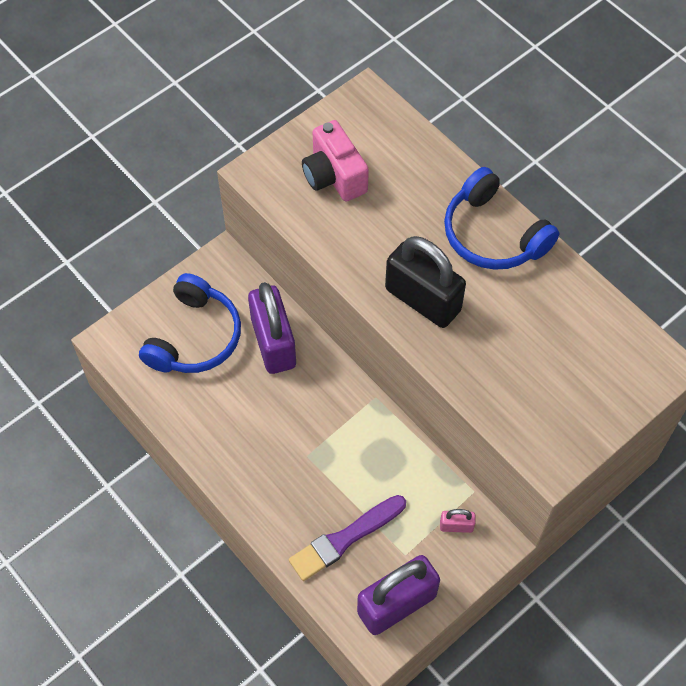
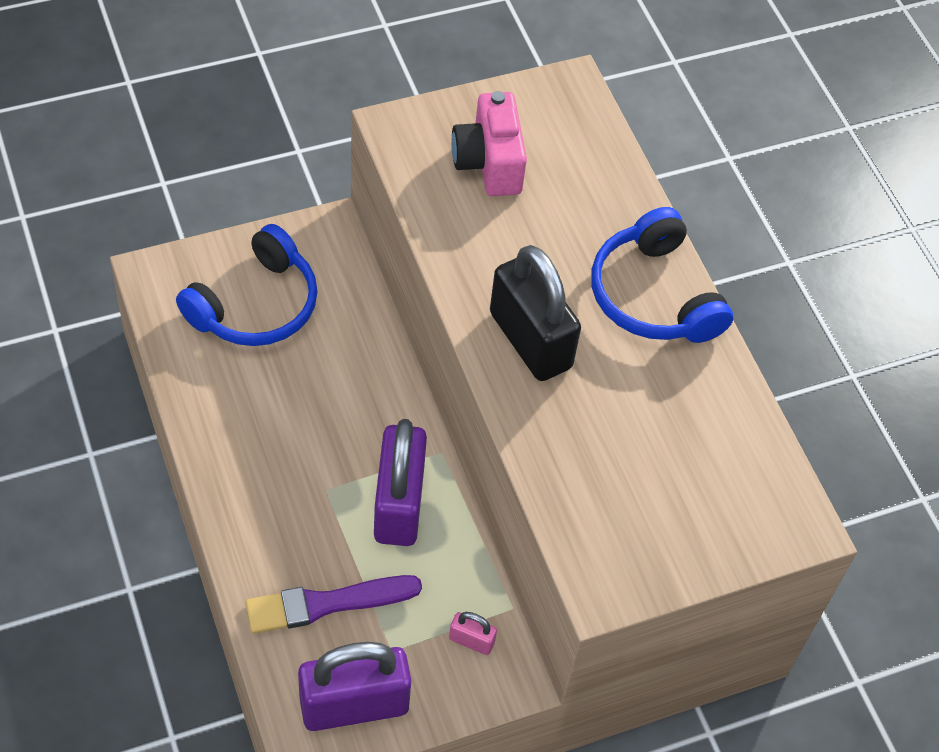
camera: 15 degrees right, 5 degrees down
(273, 343) = (346, 345): purple padlock -> purple padlock (398, 504)

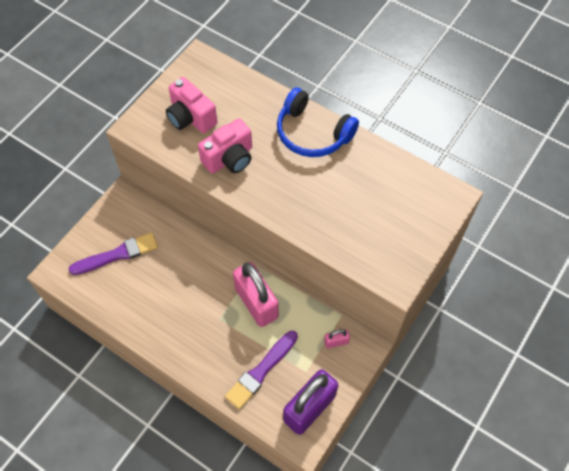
camera: 30 degrees left, 5 degrees up
(256, 305) = (117, 254): blue headphones -> purple brush
(398, 504) = (256, 302): purple padlock -> pink padlock
(497, 255) = (229, 158): none -> pink camera
(530, 340) = (276, 189): black padlock -> none

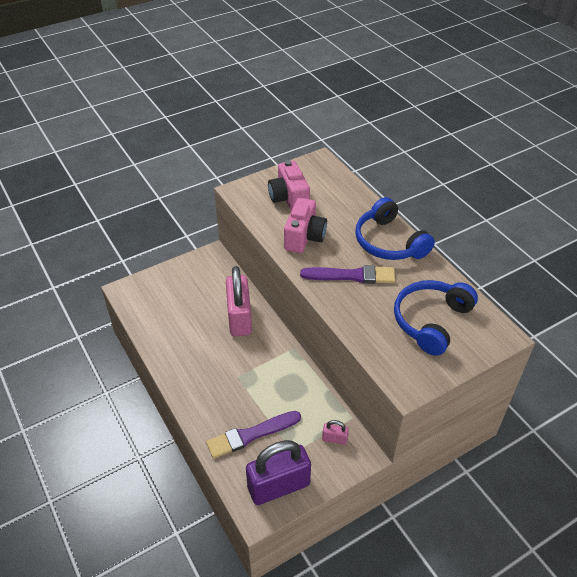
camera: 25 degrees right, 15 degrees down
(117, 254) = (181, 295): purple brush -> purple brush (352, 276)
(229, 158) = (304, 237): pink camera -> pink camera turned 60 degrees counterclockwise
(256, 302) = (278, 377): pink padlock -> pink padlock (239, 318)
(388, 206) = (431, 321): none -> blue headphones

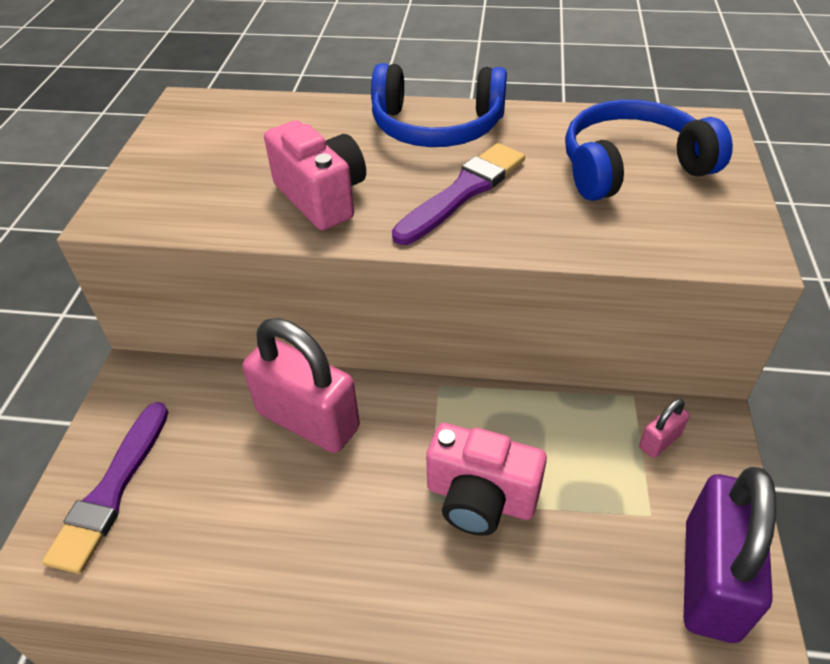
camera: 50 degrees left, 0 degrees up
(251, 435) = (572, 556): purple brush -> purple brush (112, 490)
(289, 198) = (216, 170): pink camera -> pink camera (480, 498)
(431, 321) = (631, 167): blue headphones -> blue headphones turned 90 degrees clockwise

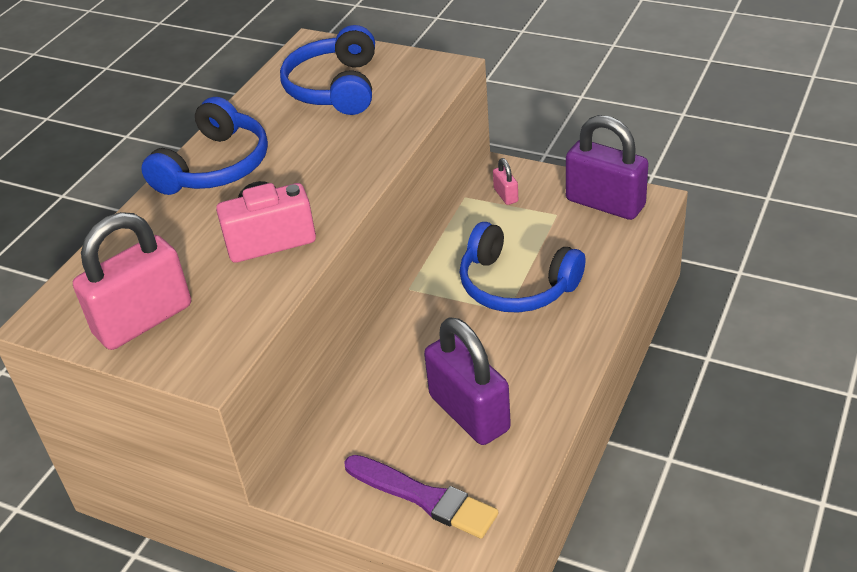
camera: 70 degrees left, 5 degrees down
(241, 502) = (469, 413): none -> purple padlock
(308, 420) = (407, 367): pink padlock -> pink padlock (143, 320)
(463, 192) = (312, 166): purple brush -> none
(480, 498) = (516, 285): pink camera -> blue headphones

